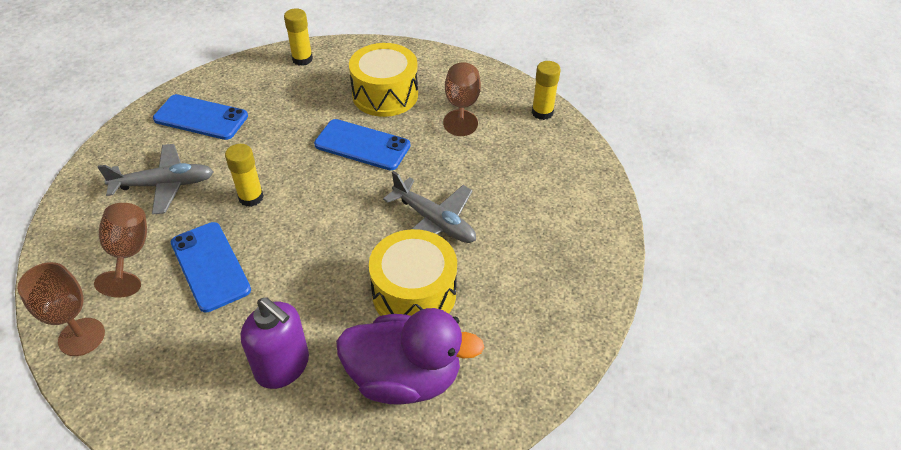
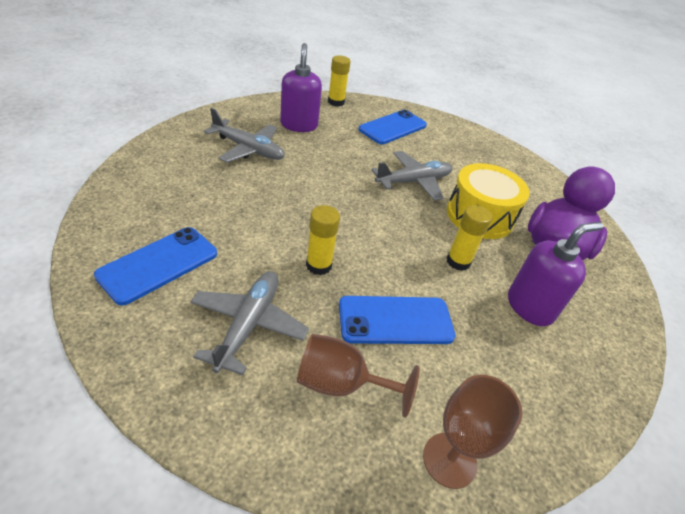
camera: 70 degrees left, 5 degrees down
(302, 59) = (142, 170): yellow glue stick -> yellow glue stick (458, 261)
(362, 145) = (302, 182): blue phone -> blue phone (392, 127)
(385, 95) = (248, 149): yellow drum -> grey plane
(461, 106) = (299, 125): brown goblet -> purple soap dispenser

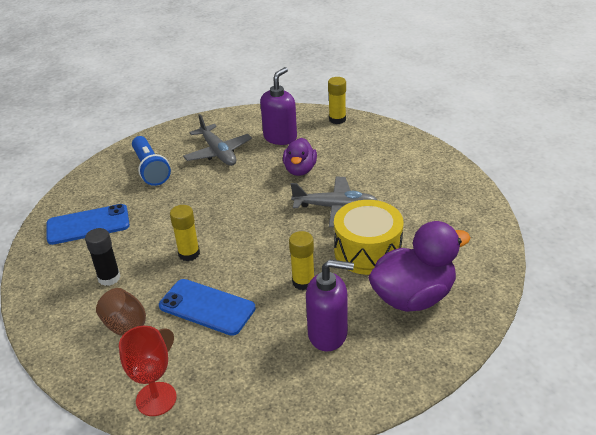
camera: 40 degrees right, 5 degrees down
(184, 180) = (150, 169): none -> blue flashlight
(248, 324) = (109, 278): grey plane -> black glue stick
(347, 153) = (300, 170): none -> purple duck
(392, 127) = (370, 153): blue phone -> none
(449, 460) = (156, 399): brown goblet -> red goblet

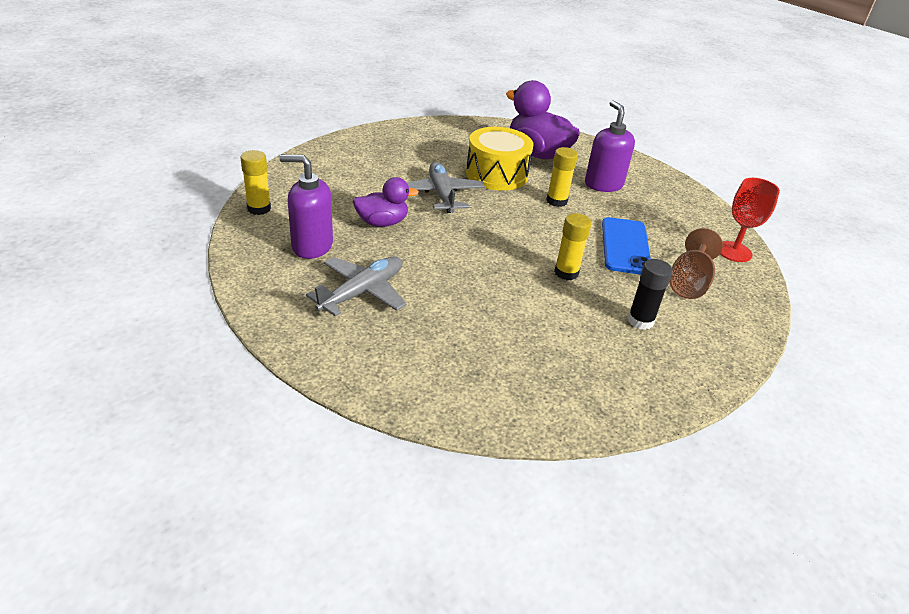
camera: 115 degrees left, 0 degrees up
(88, 225) = (572, 372): blue phone -> none
(150, 169) = (424, 349): blue flashlight -> none

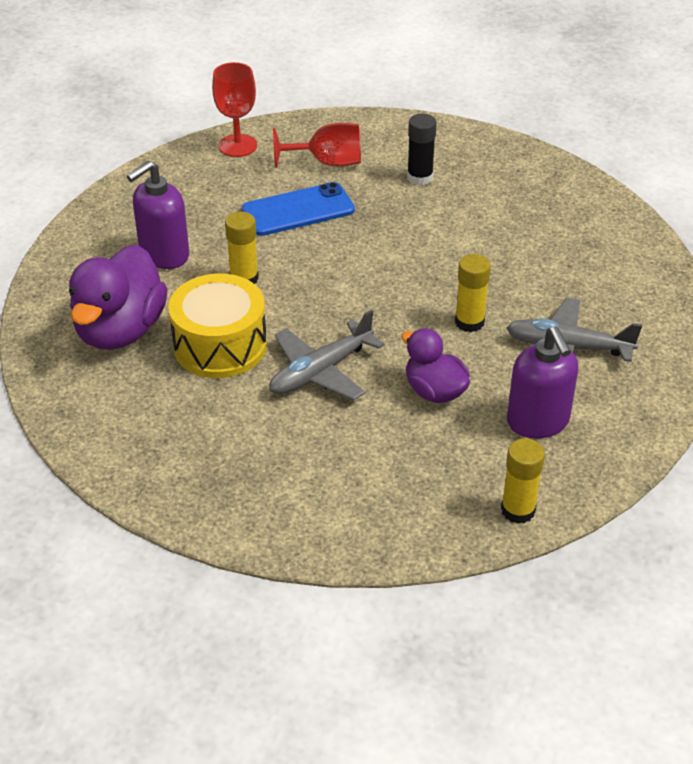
camera: 115 degrees left, 5 degrees up
(566, 273) = (389, 234): yellow glue stick -> yellow glue stick (469, 322)
(689, 283) = (327, 162): brown goblet -> red goblet

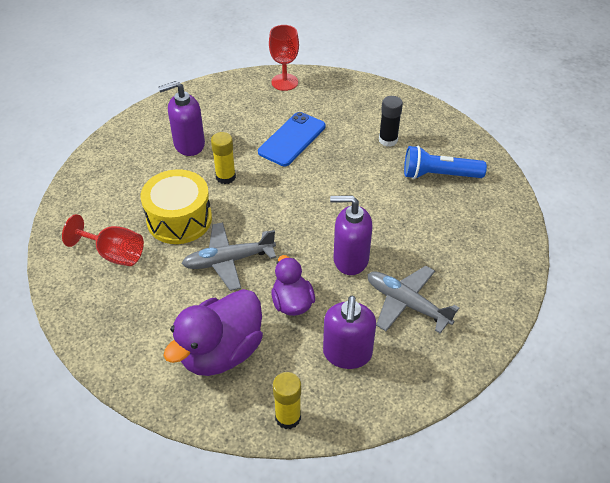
camera: 25 degrees right, 5 degrees up
(120, 330) = (128, 188): purple duck -> purple duck (221, 352)
(298, 210) = (292, 139): blue phone -> blue phone turned 60 degrees counterclockwise
(327, 162) = (334, 111): red goblet -> red goblet (114, 254)
(469, 322) = (350, 259): yellow glue stick -> purple soap dispenser
(508, 199) = (439, 175): none -> blue flashlight

